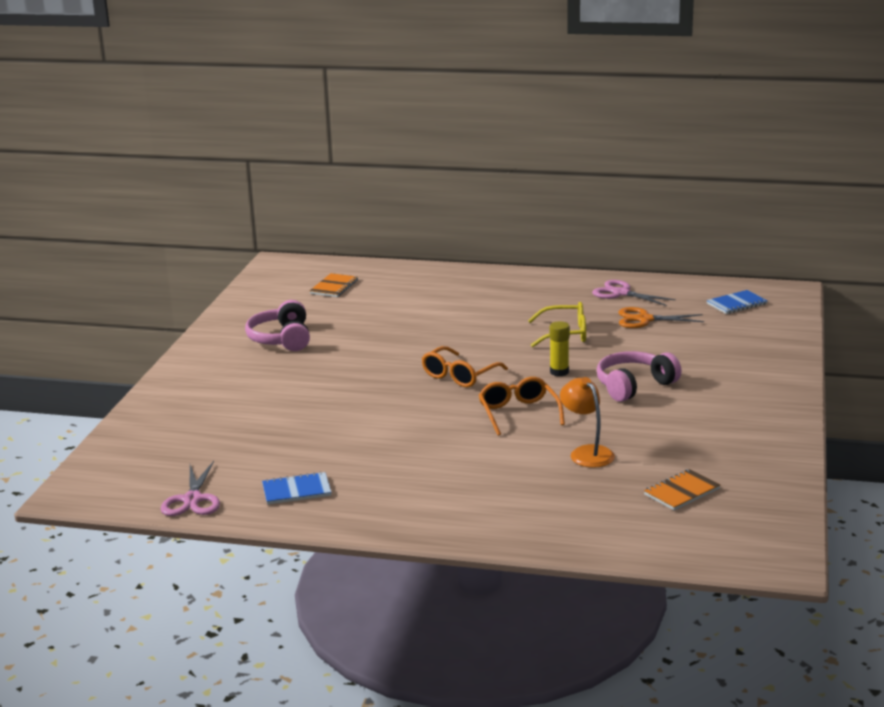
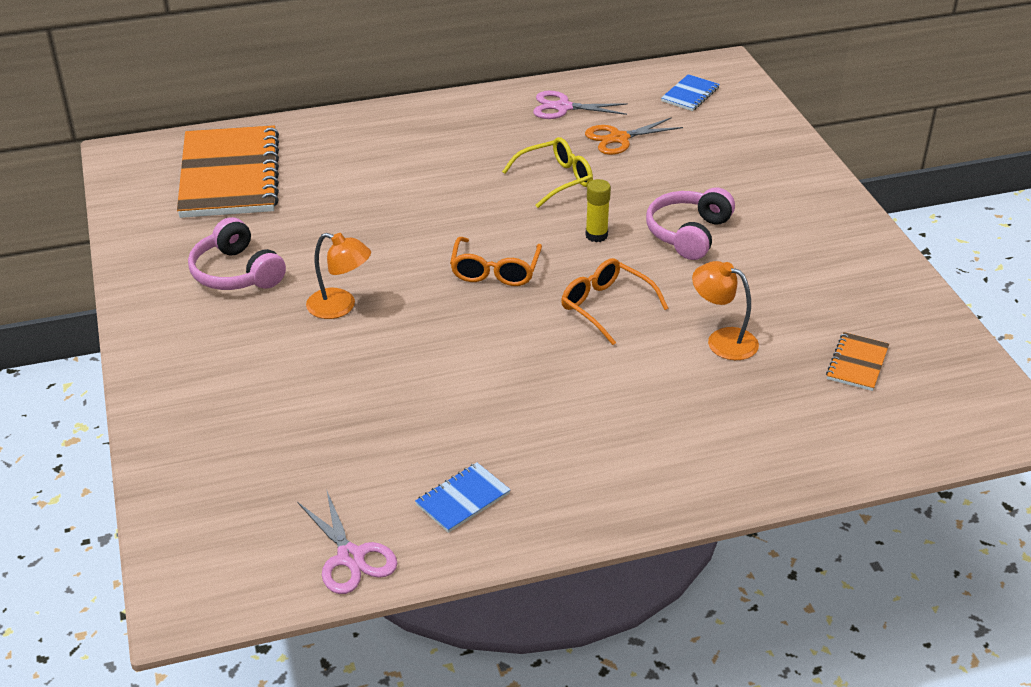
camera: 30 degrees left, 15 degrees up
(329, 371) = (340, 307): none -> orange lamp
(334, 287) = (230, 175): orange notebook -> orange notebook, size x2.34

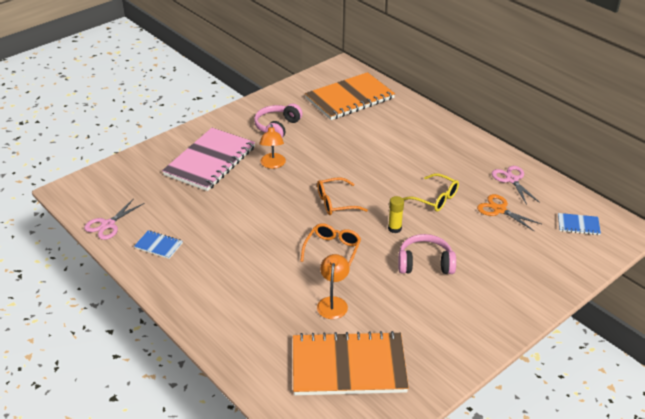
camera: 65 degrees right, 0 degrees up
(265, 376) = (210, 161): none -> pink notebook
(857, 363) = (348, 366): orange notebook -> orange notebook, size x2.34

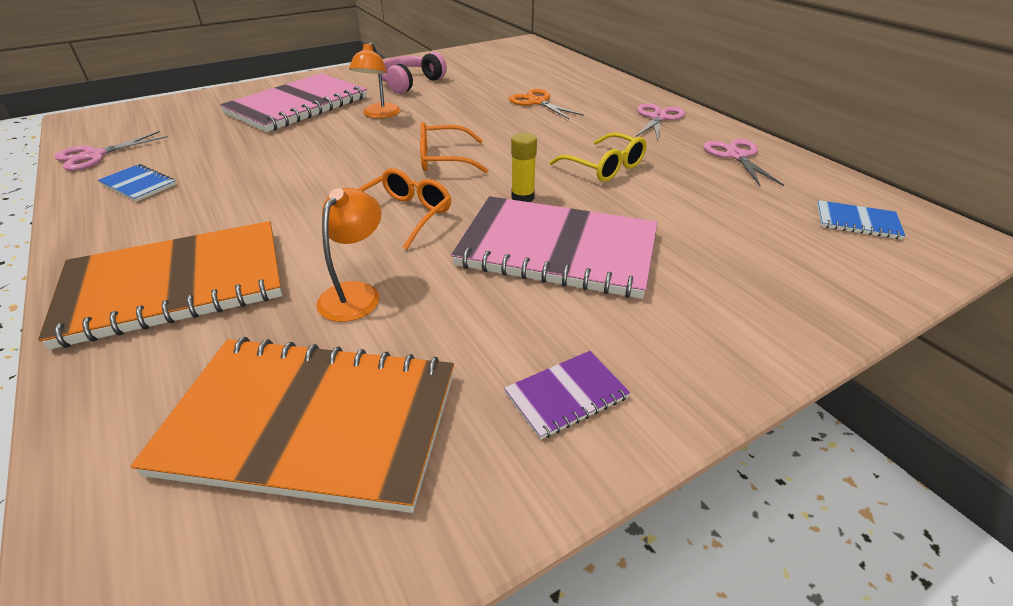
camera: 10 degrees right, 0 degrees up
(350, 98) = (520, 66): orange notebook -> orange notebook (175, 285)
(425, 263) = (557, 250): pink headphones -> pink notebook
(451, 340) = (566, 395): none -> purple notebook
(459, 148) = (658, 118): none -> pink scissors
(499, 210) = (710, 189): orange scissors -> orange scissors (537, 102)

